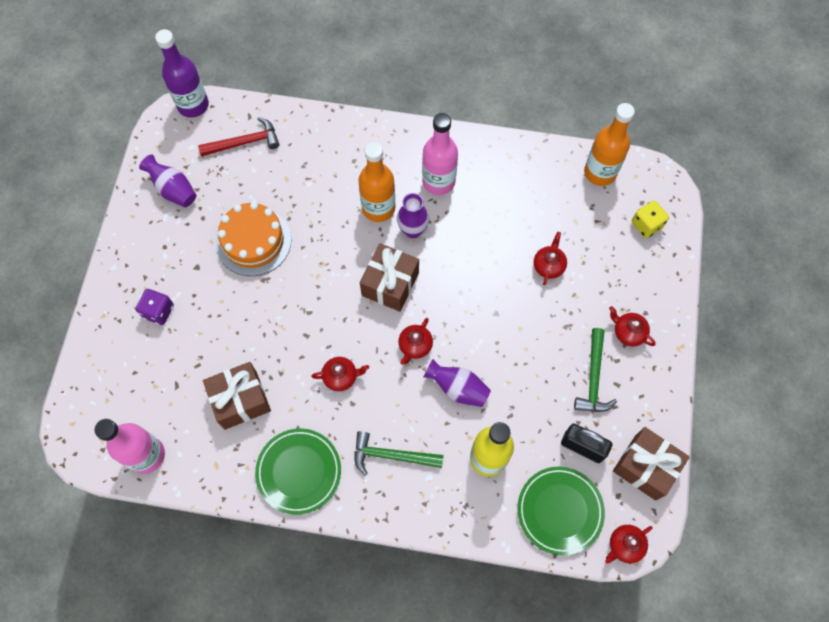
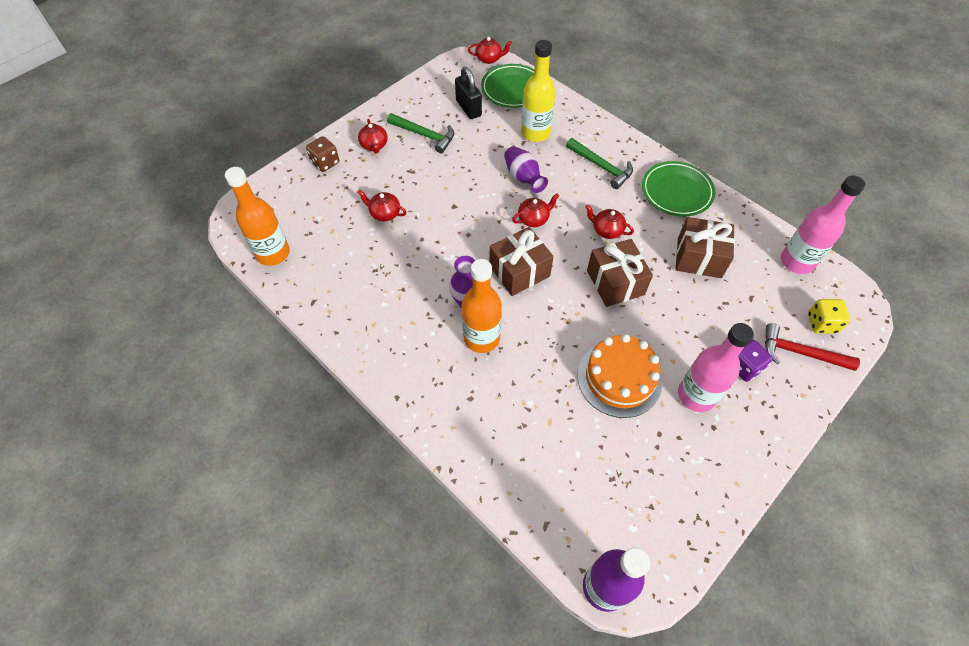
camera: 145 degrees left, 10 degrees down
(173, 190) = (677, 486): purple vase -> none
(245, 142) = (569, 493): red hammer -> red hammer (800, 352)
(438, 181) = (409, 328): pink bottle -> pink bottle (696, 395)
(548, 265) = (384, 213): red teapot -> red teapot turned 60 degrees clockwise
(593, 378) = (425, 135): green hammer -> green hammer turned 75 degrees clockwise
(645, 467) = (440, 81): brown gift -> brown gift (615, 282)
(646, 225) = (284, 198): yellow dice -> yellow dice (821, 323)
(651, 283) = (325, 162): none -> brown dice

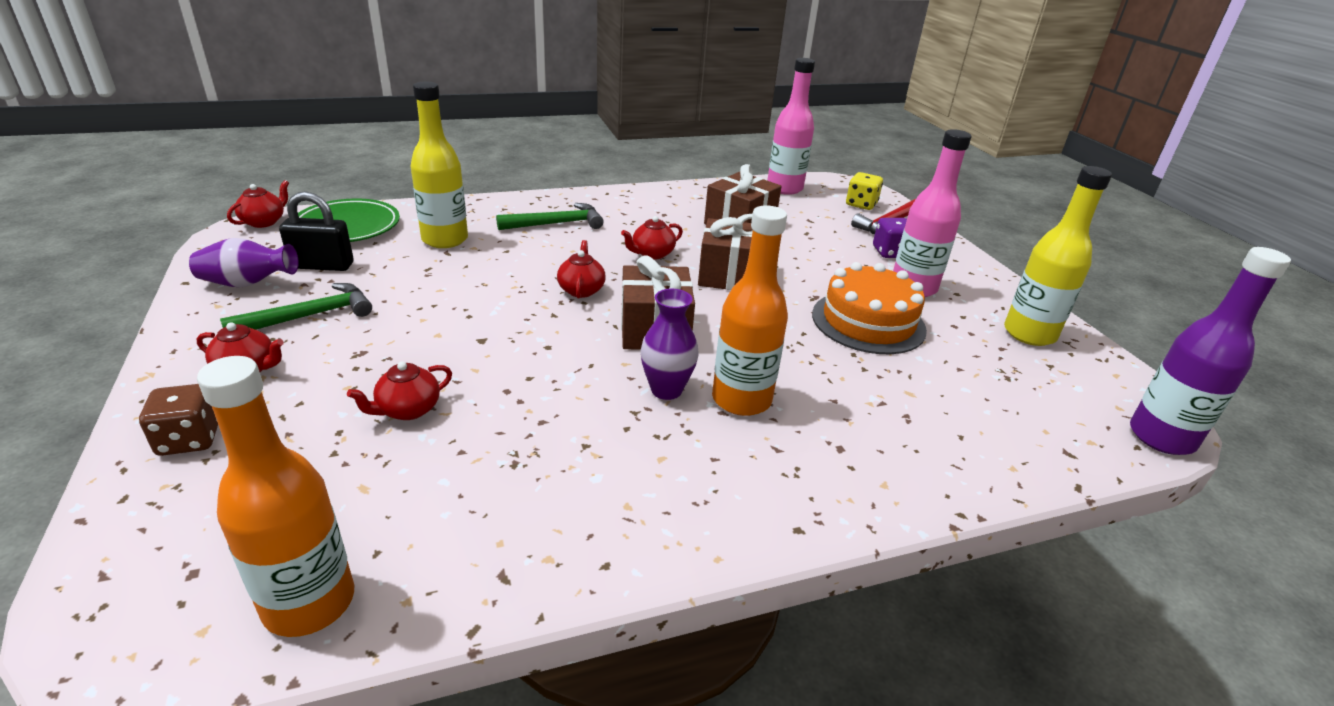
camera: 65 degrees left, 25 degrees down
(523, 178) = (505, 273): purple vase -> purple vase (248, 284)
(676, 192) = (642, 202): green plate -> none
(688, 487) = (1029, 334): none -> yellow bottle

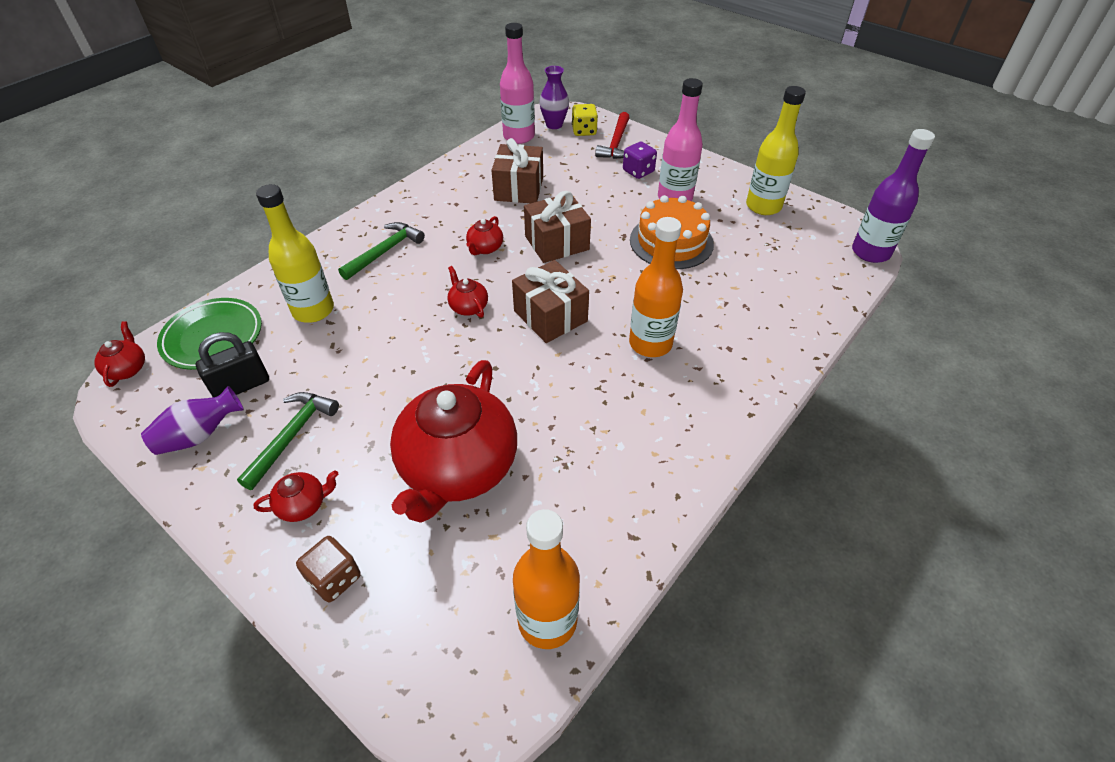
camera: 30 degrees left, 15 degrees up
(408, 410) = (457, 468): red teapot -> red teapot, size x2.47
(666, 390) = (601, 360): purple vase -> purple vase (554, 125)

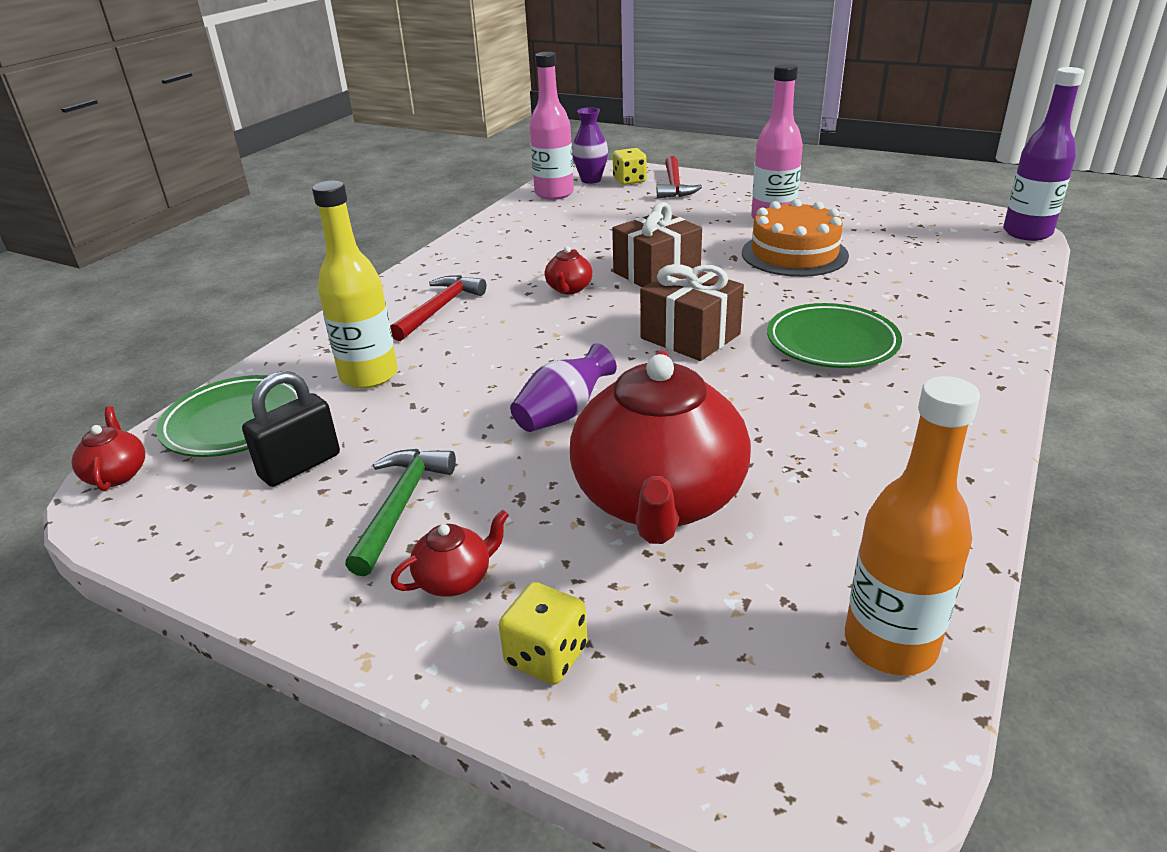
camera: 10 degrees left, 15 degrees down
(200, 435) = (259, 528): purple vase -> purple vase (563, 414)
(334, 578) = (546, 656): brown dice -> yellow dice
(385, 251) = (440, 309): green hammer -> red hammer
(468, 307) = (578, 343): red teapot -> none
(519, 189) = (580, 234): brown gift -> none
(638, 171) = (715, 204): purple dice -> none
(650, 343) = (832, 342): orange bottle -> green plate
(763, 206) = (879, 213): yellow bottle -> none

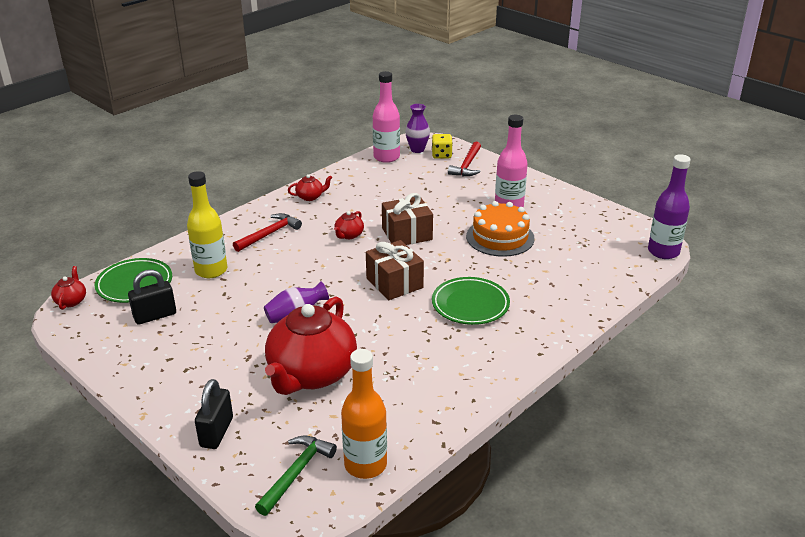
camera: 15 degrees right, 0 degrees up
(401, 506) = (191, 348): green hammer -> green hammer (296, 473)
(455, 579) = (197, 389): red teapot -> red teapot (310, 197)
(546, 656) = (216, 432): yellow dice -> black padlock

